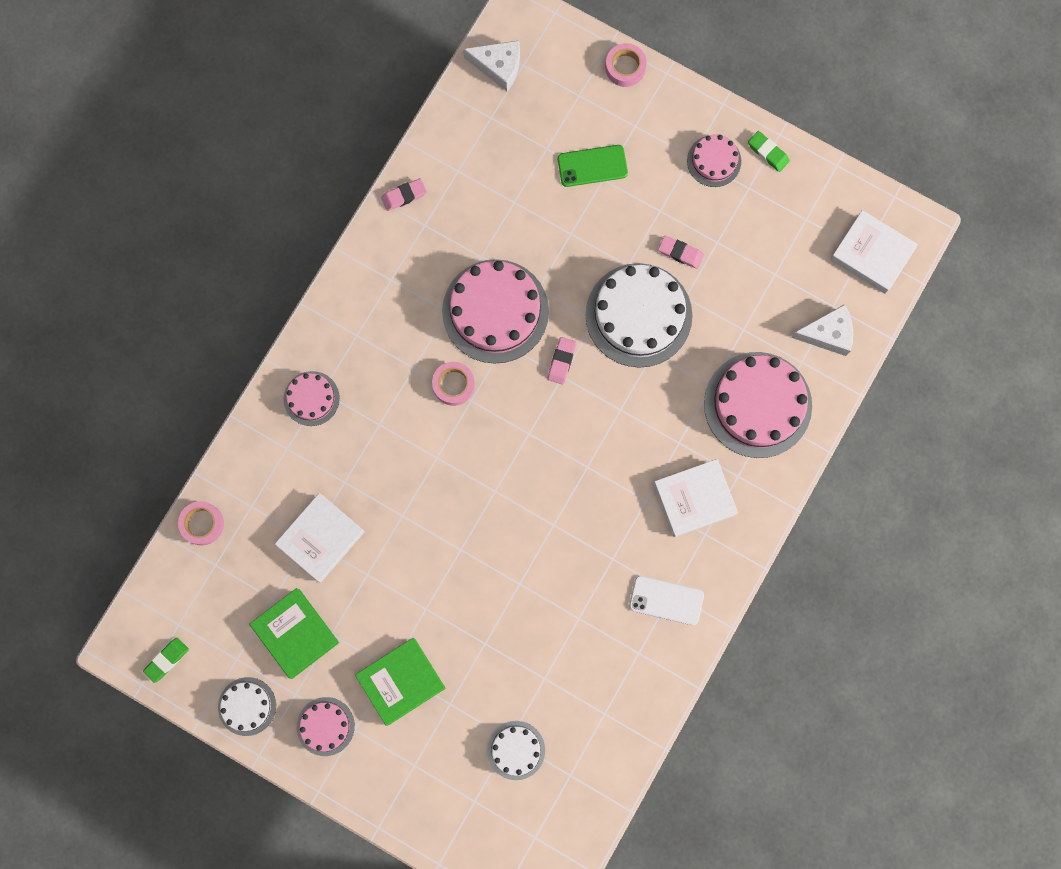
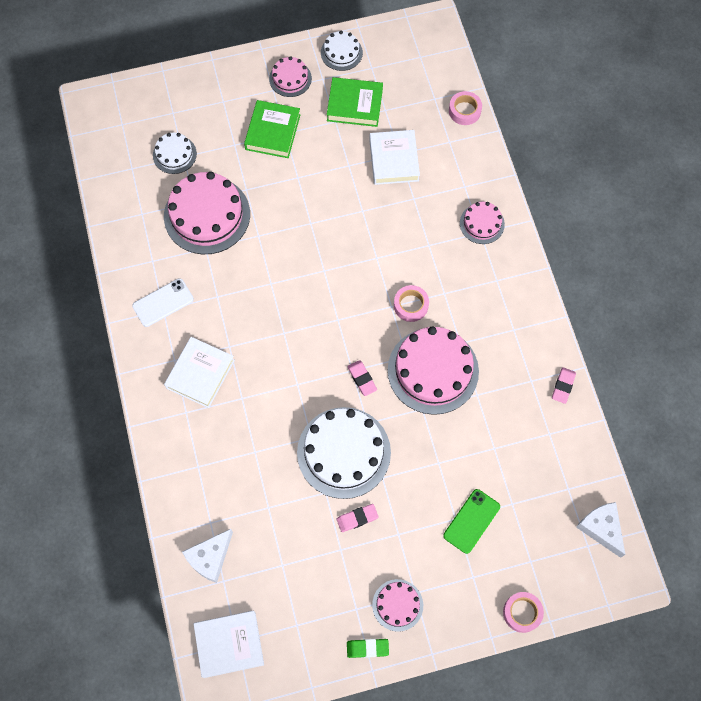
camera: 135 degrees right, 10 degrees down
(167, 660) = (407, 37): green eraser -> none
(498, 66) = (601, 528): white cheese -> white cheese turned 90 degrees clockwise
(757, 404) = (214, 468): pink cake -> pink cake (207, 215)

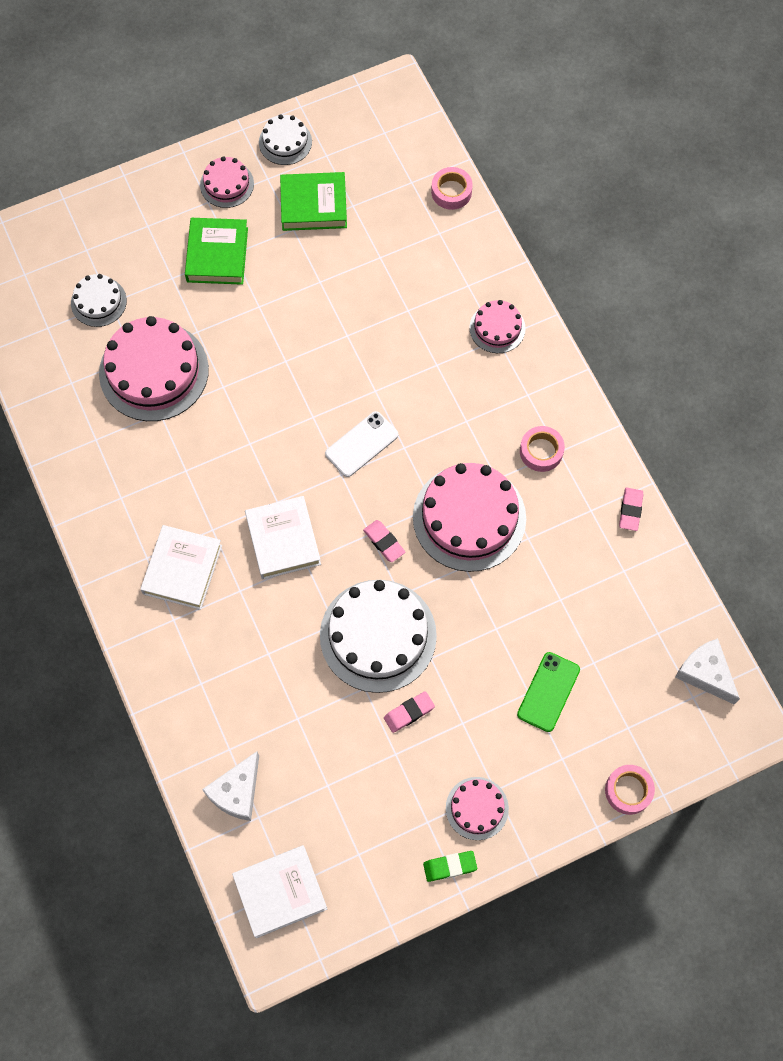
camera: 10 degrees left, 0 degrees up
(163, 302) = (119, 489): white phone -> white phone (361, 444)
(393, 160) = (374, 266): white book -> white book (283, 540)
(411, 305) = (428, 442): pink tape -> pink tape (541, 451)

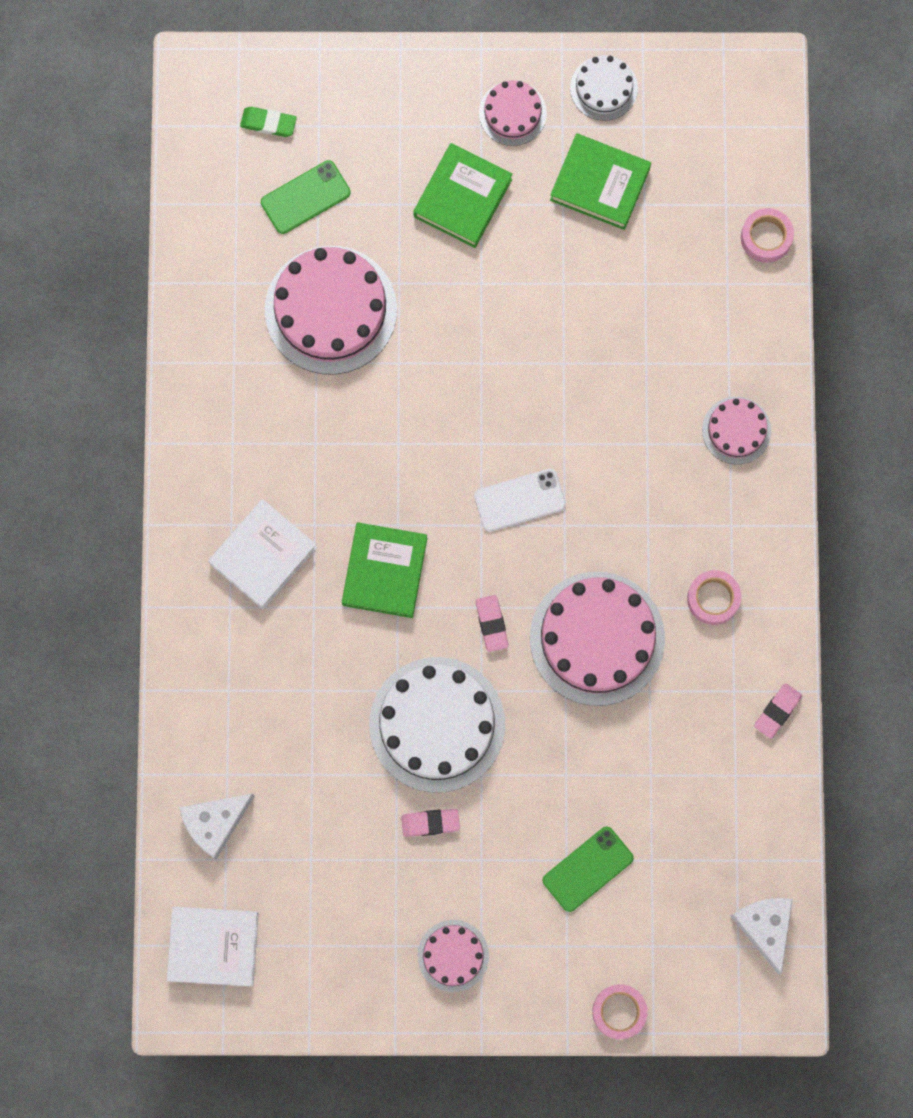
camera: 25 degrees right, 10 degrees up
(98, 302) = (305, 197): white cake -> green phone
(283, 540) = (384, 571): white book -> green book
(450, 866) = (396, 1002): green eraser -> green eraser (268, 123)

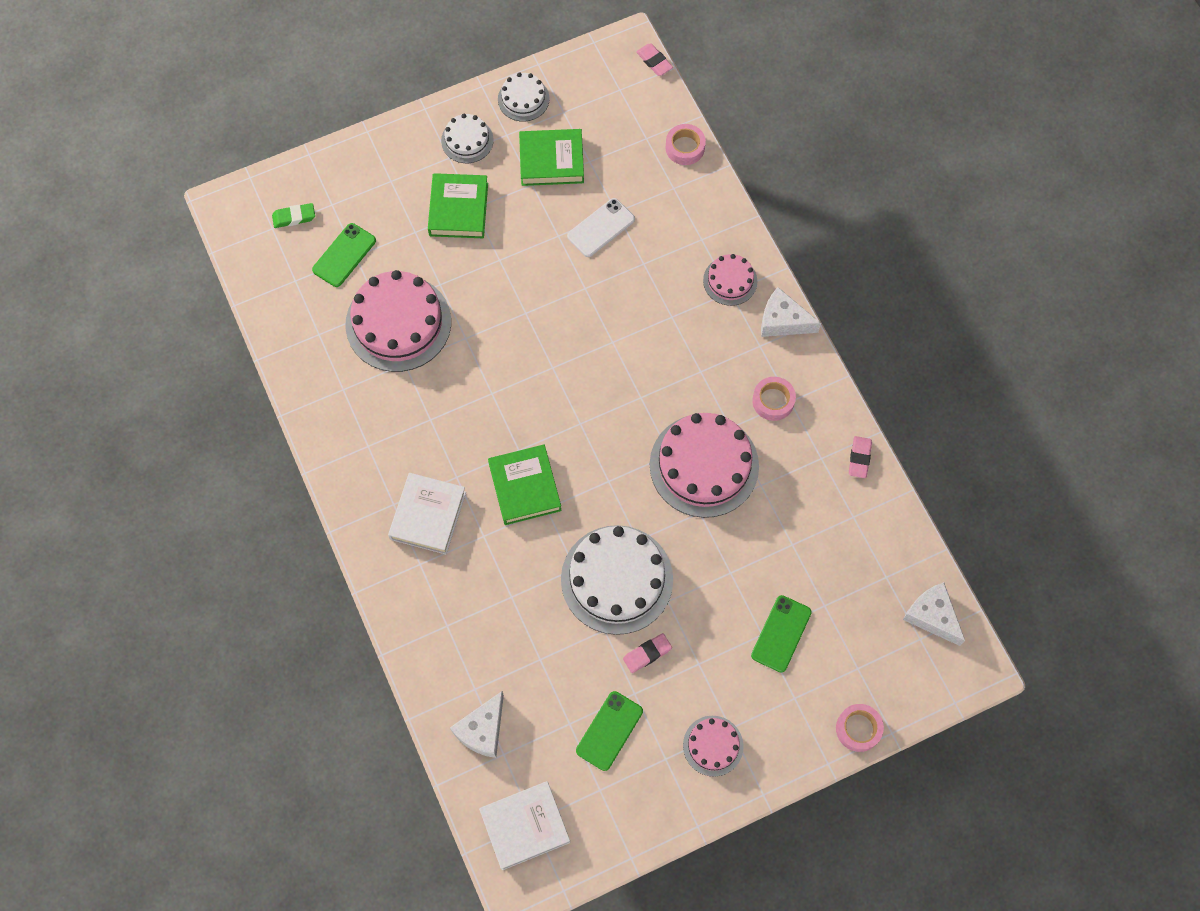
camera: 25 degrees left, 10 degrees down
(350, 887) = (609, 731): none -> green phone
(492, 624) = (622, 489): pink eraser -> pink eraser (654, 61)
(512, 113) = (467, 140): pink cake -> white cake
(519, 500) = (599, 394): white phone -> white phone (601, 228)
(773, 507) = (783, 321): none -> white cheese

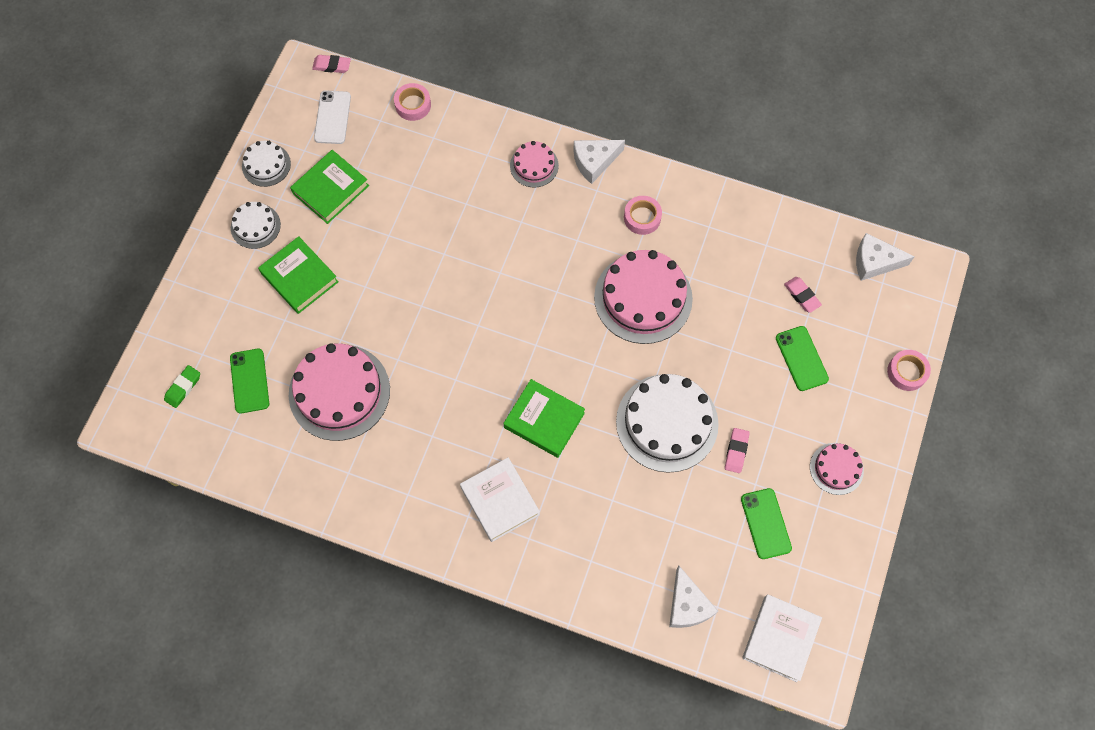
camera: 45 degrees left, 0 degrees up
(601, 228) = (412, 205): white phone -> white phone (332, 117)
(859, 458) = (731, 205): pink eraser -> pink eraser (802, 296)

